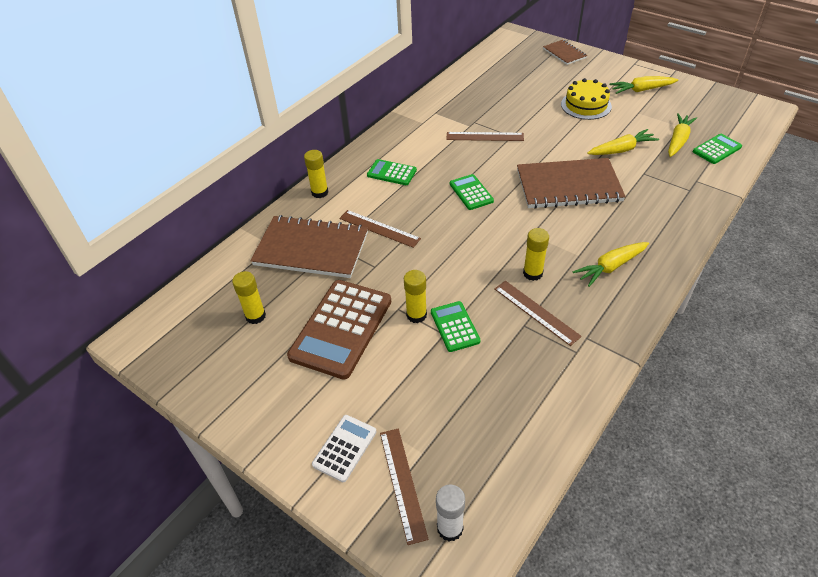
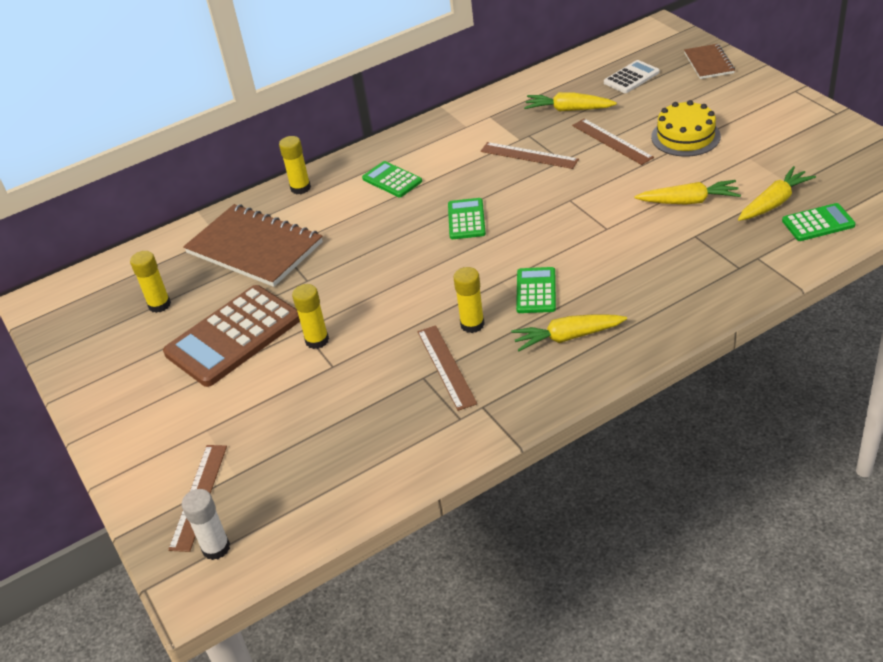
camera: 25 degrees right, 5 degrees down
(345, 448) = (166, 450): white calculator -> white calculator (631, 77)
(379, 228) = (338, 240): brown ruler -> brown ruler (612, 141)
(455, 326) = (348, 361): green calculator -> green calculator (536, 291)
(568, 186) = (588, 233): brown notebook -> none
(641, 90) = (776, 128): yellow carrot -> yellow carrot (568, 110)

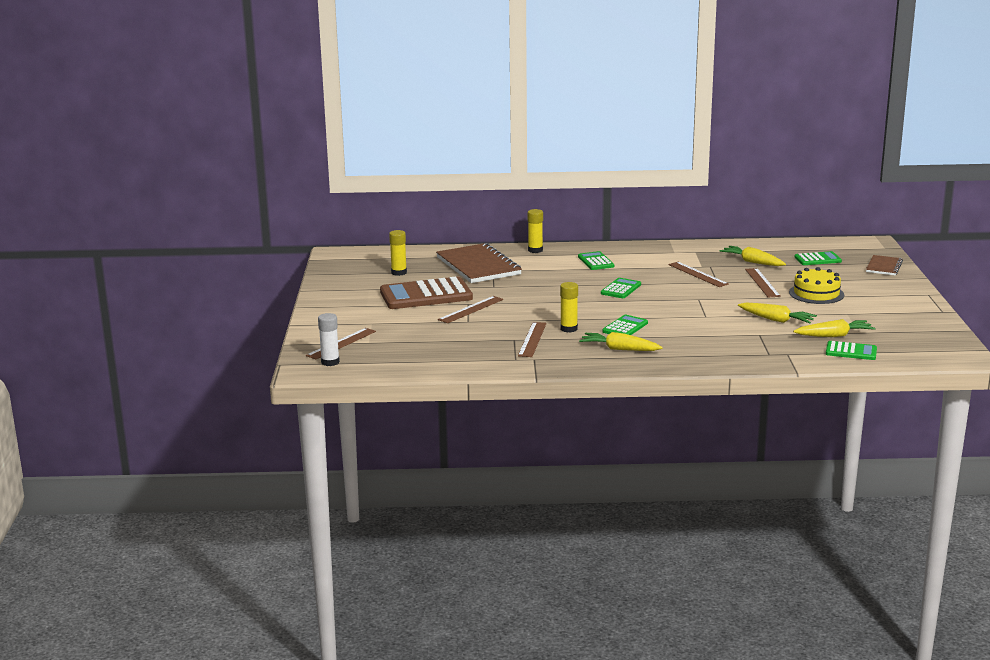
camera: 25 degrees right, 20 degrees down
(317, 340) = (471, 309): yellow glue stick -> brown ruler
(631, 77) = (817, 259): white calculator -> green calculator

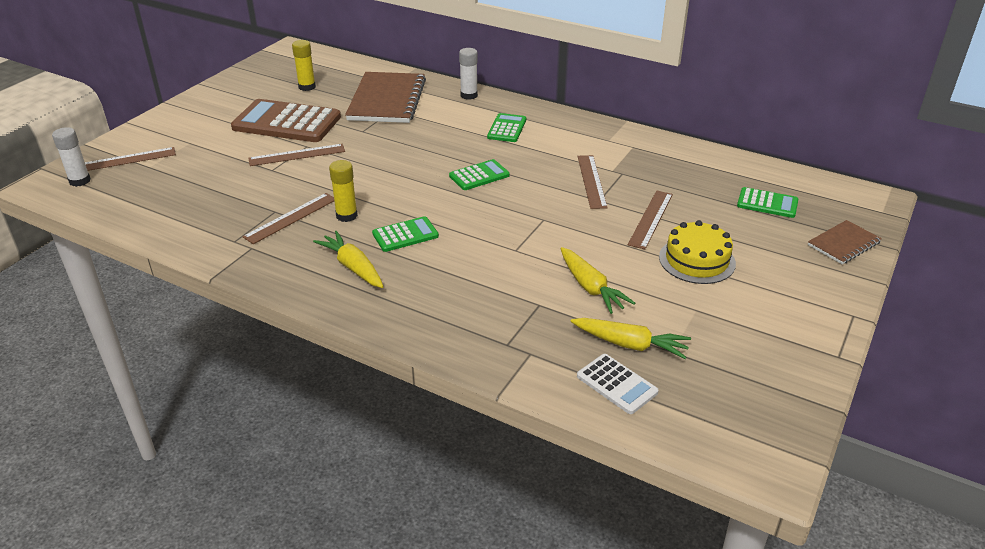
camera: 30 degrees right, 15 degrees up
(535, 250) = (469, 95): yellow glue stick -> white glue stick
(752, 262) = (679, 182): yellow carrot -> none
(851, 351) = (616, 384): green calculator -> white calculator

